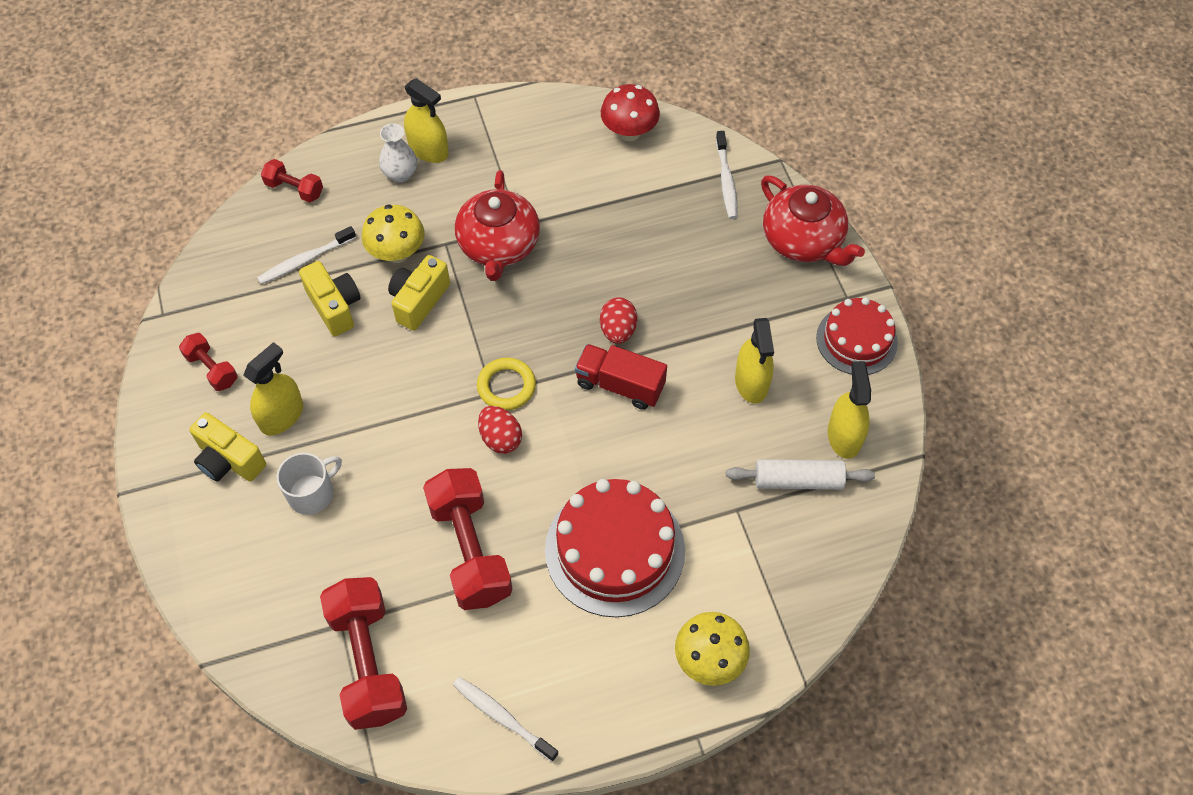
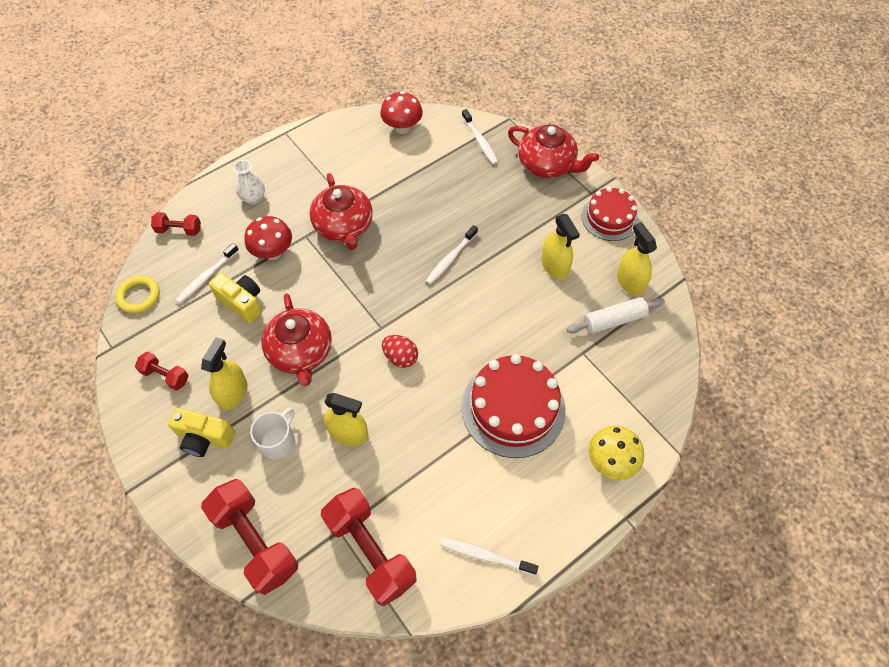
camera: 20 degrees left, 0 degrees up
(381, 392) = (301, 352): none -> red teapot
(397, 253) = (273, 252): yellow mushroom -> red mushroom
(419, 301) = (302, 280): yellow camera -> none
(428, 150) = (267, 176): yellow spray bottle -> yellow spray bottle (348, 433)
(470, 549) = (411, 442): red dumbbell -> red dumbbell (255, 541)
(506, 386) = (389, 320): yellow ring -> yellow ring (139, 296)
(618, 330) = (450, 259): red egg -> white toothbrush
(620, 385) = (468, 295): red truck -> none

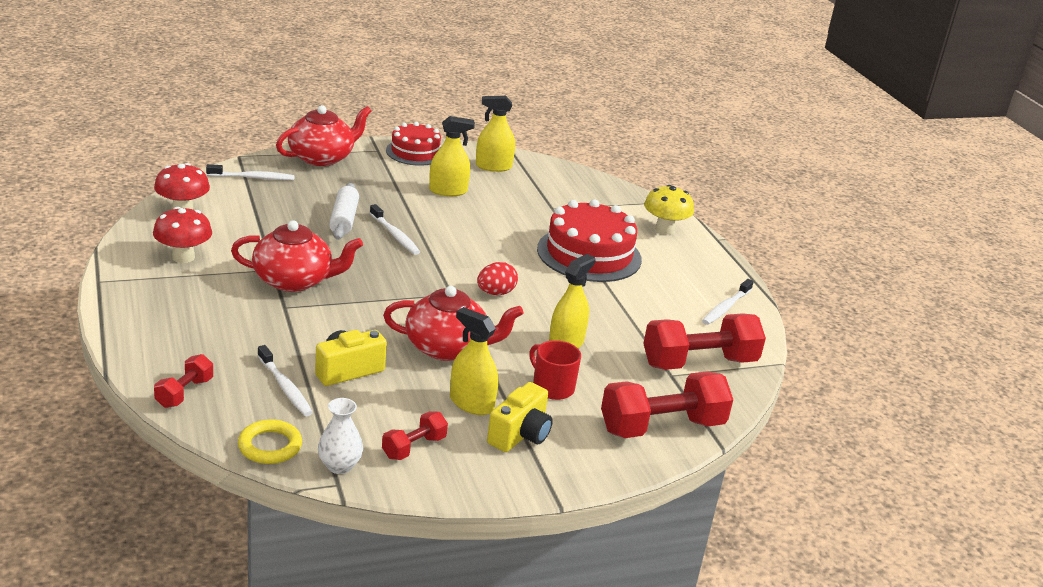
camera: 75 degrees left, 30 degrees down
(253, 198) = (187, 327): white vase -> white vase (339, 466)
(273, 252) = (289, 333): red mushroom -> red mushroom (183, 257)
(278, 441) = (552, 387): white mug -> red mug
(613, 320) = (528, 185): white rolling pin -> white rolling pin (344, 219)

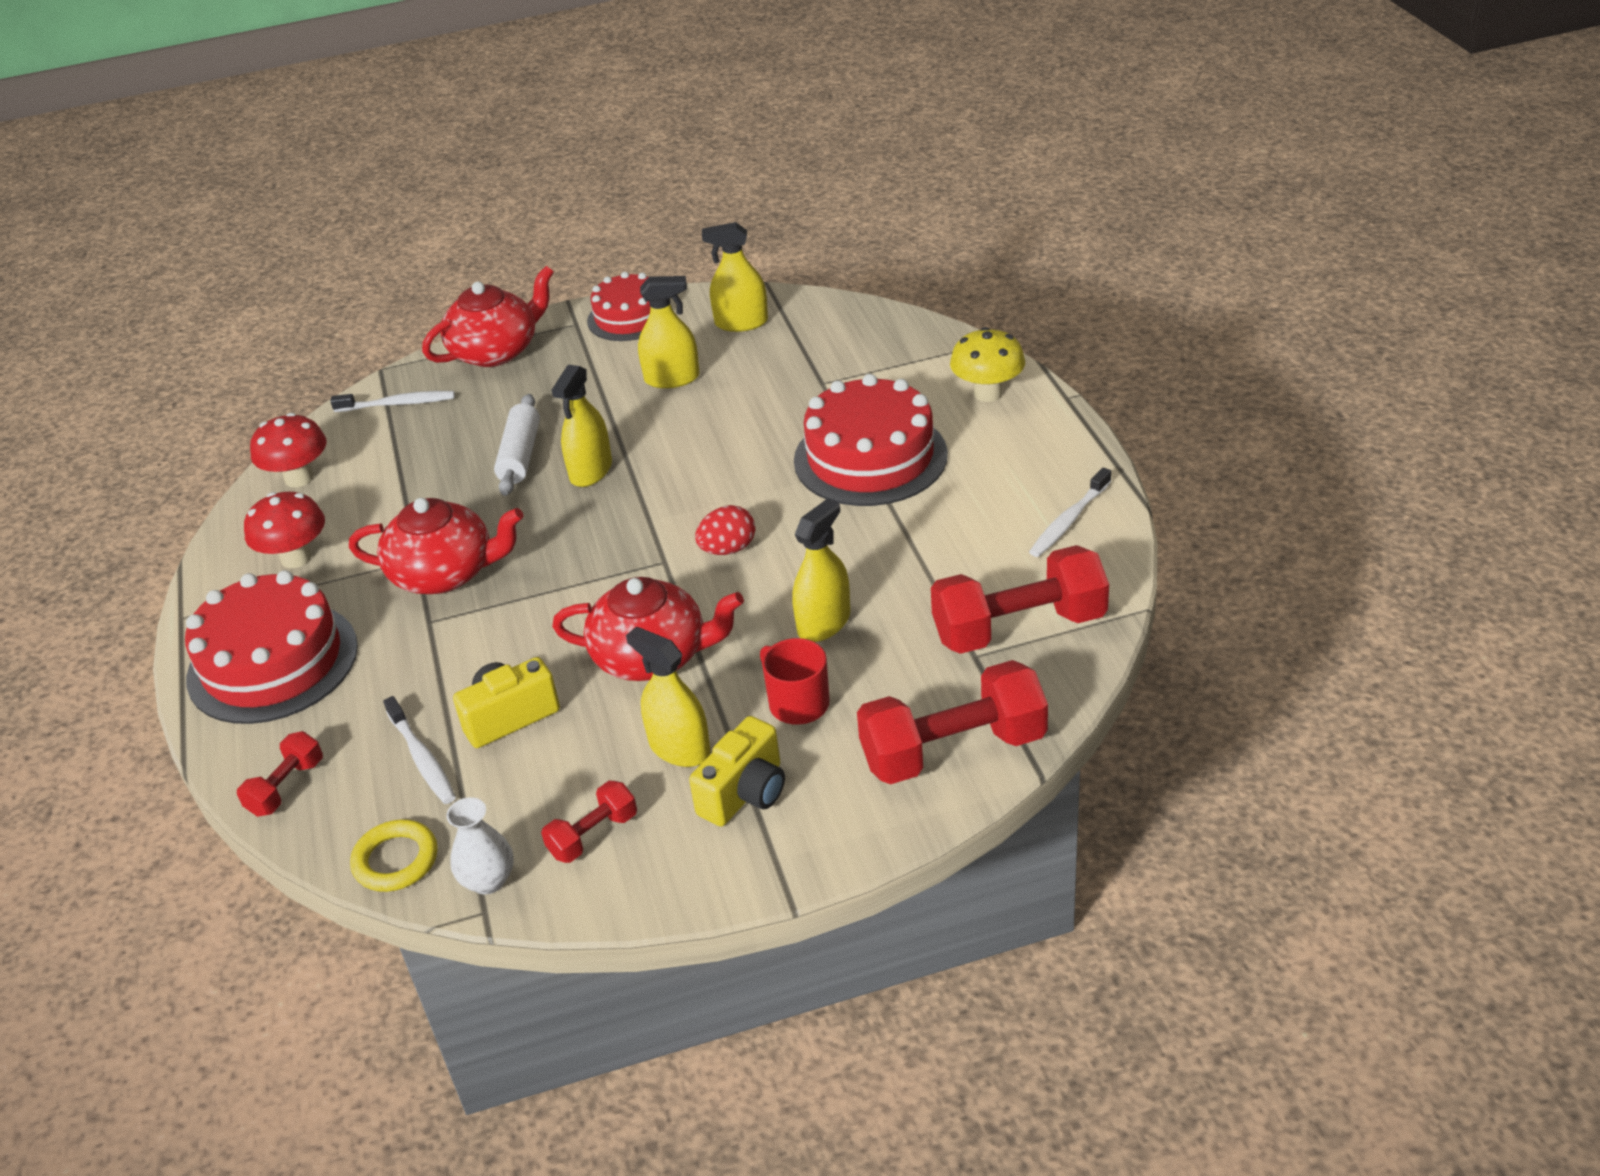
camera: 10 degrees right, 10 degrees up
(169, 316) = (272, 662): none -> red cake
(395, 235) = (591, 471): white toothbrush -> yellow spray bottle

